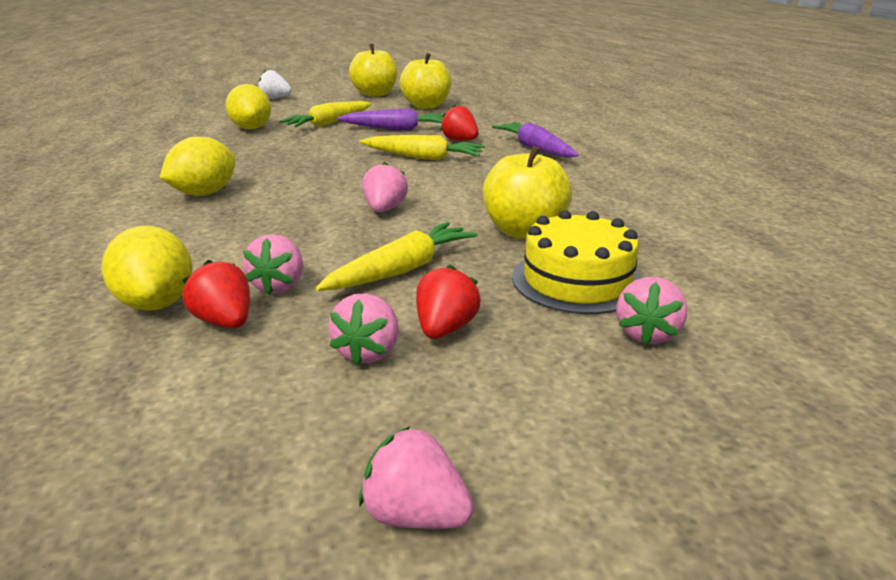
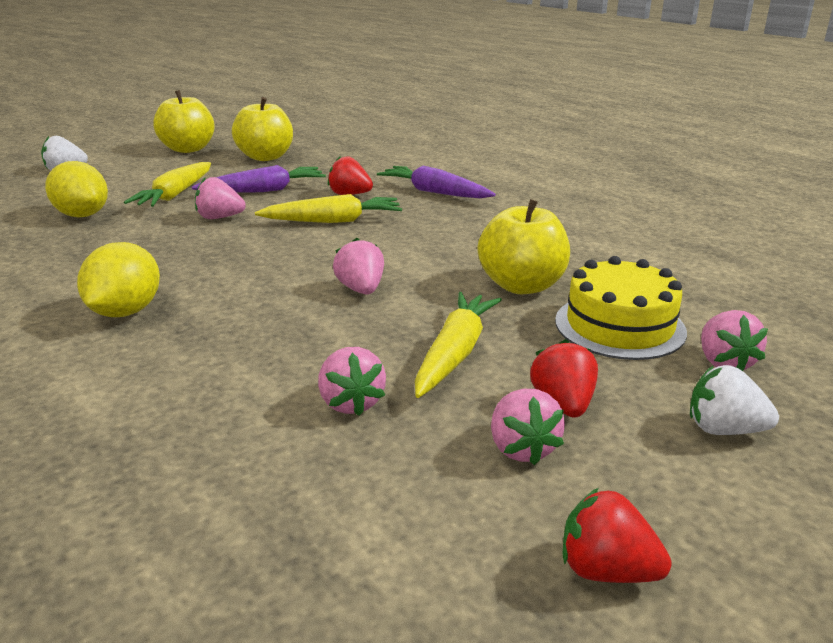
camera: 25 degrees left, 0 degrees up
(157, 303) = (236, 460): yellow lemon -> none
(225, 322) = (341, 459): red strawberry -> red strawberry (606, 570)
(415, 514) = (731, 585): pink strawberry -> pink strawberry (220, 218)
(573, 388) = (724, 429): none -> white strawberry

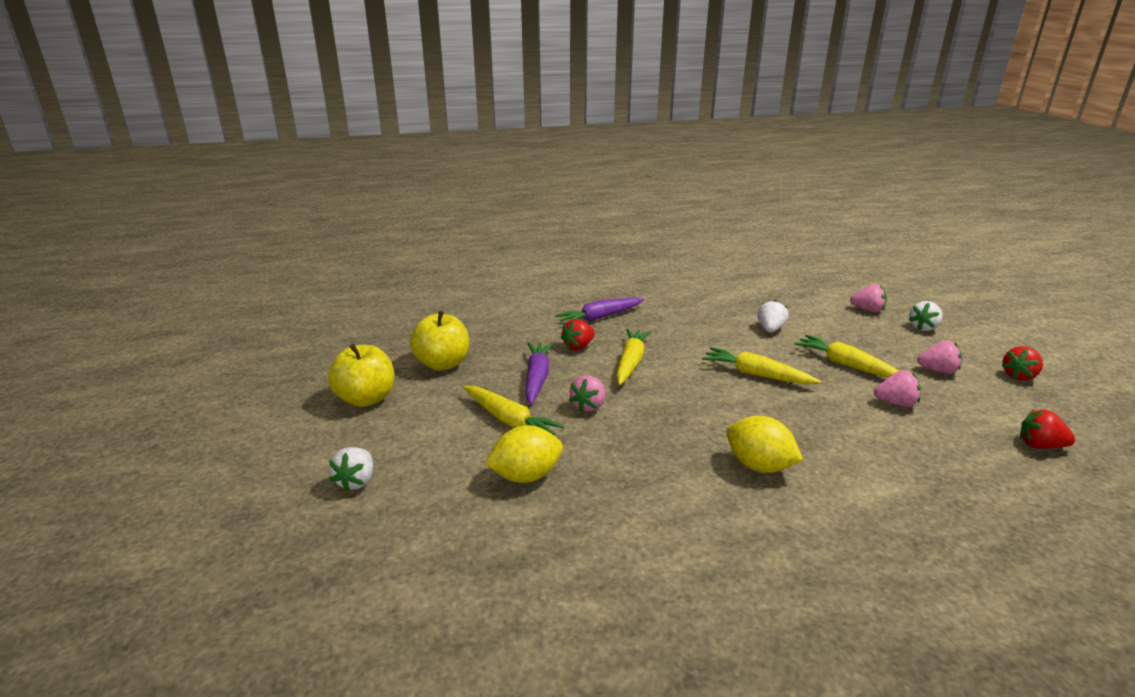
camera: 65 degrees left, 0 degrees up
(361, 289) = (756, 374): pink strawberry -> yellow carrot
(521, 286) = (770, 329): yellow apple -> white strawberry
(563, 404) = (900, 352): red strawberry -> red strawberry (1039, 445)
(619, 326) = (826, 320): yellow cake -> none

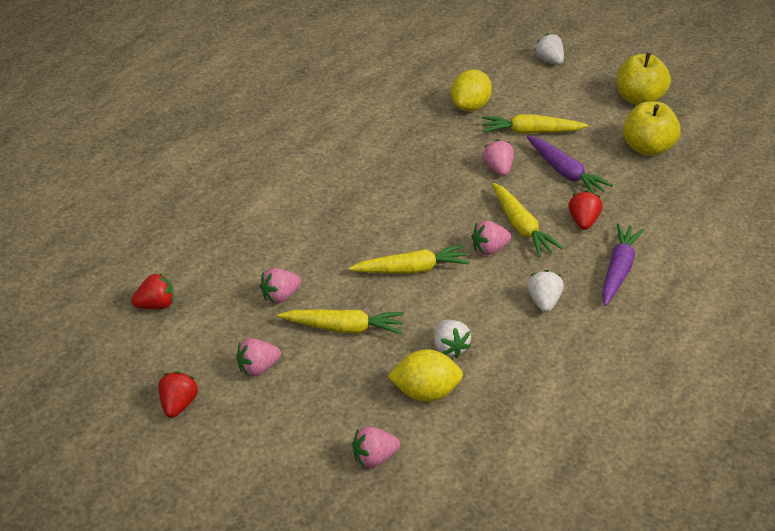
camera: 140 degrees right, 15 degrees up
(675, 361) = (489, 249): none -> pink strawberry
(759, 466) = (345, 181): yellow lemon -> yellow lemon (425, 392)
(923, 327) = (297, 452): white strawberry -> white strawberry (544, 301)

